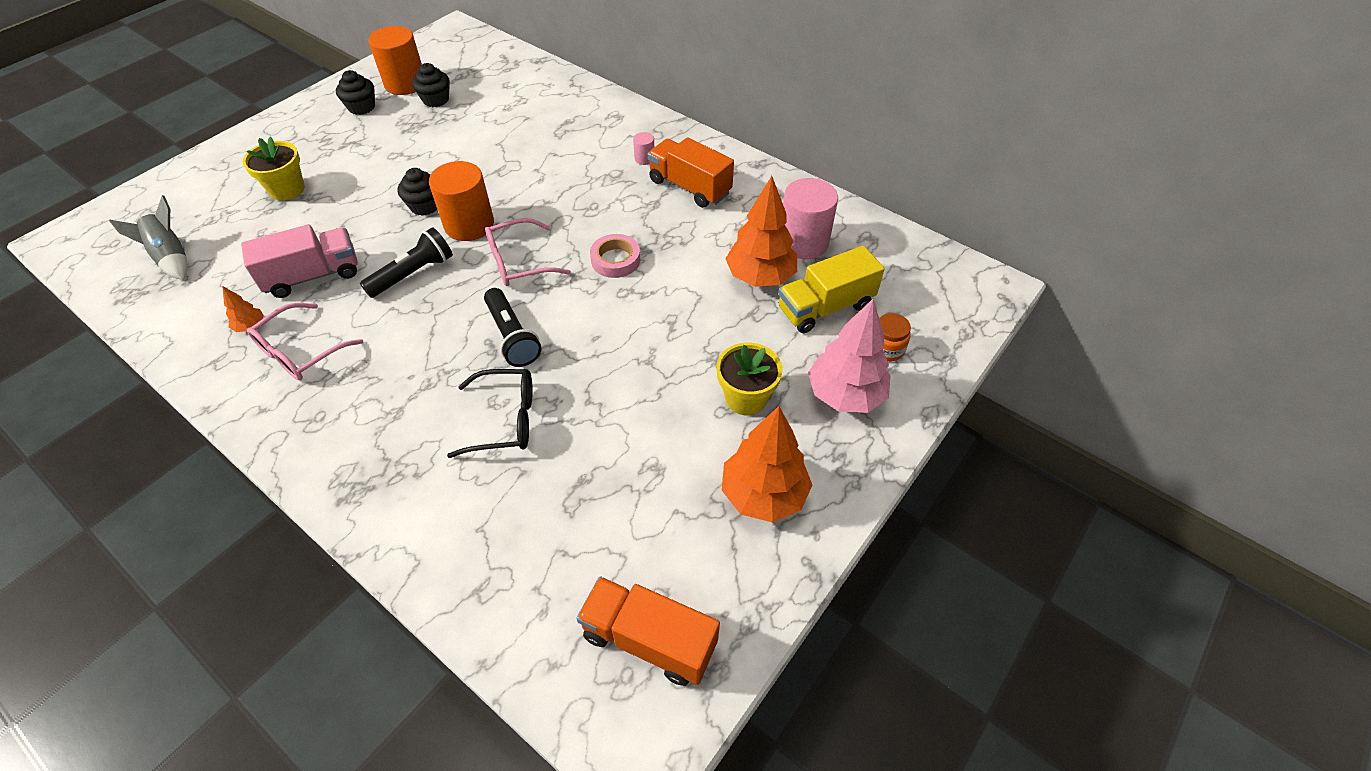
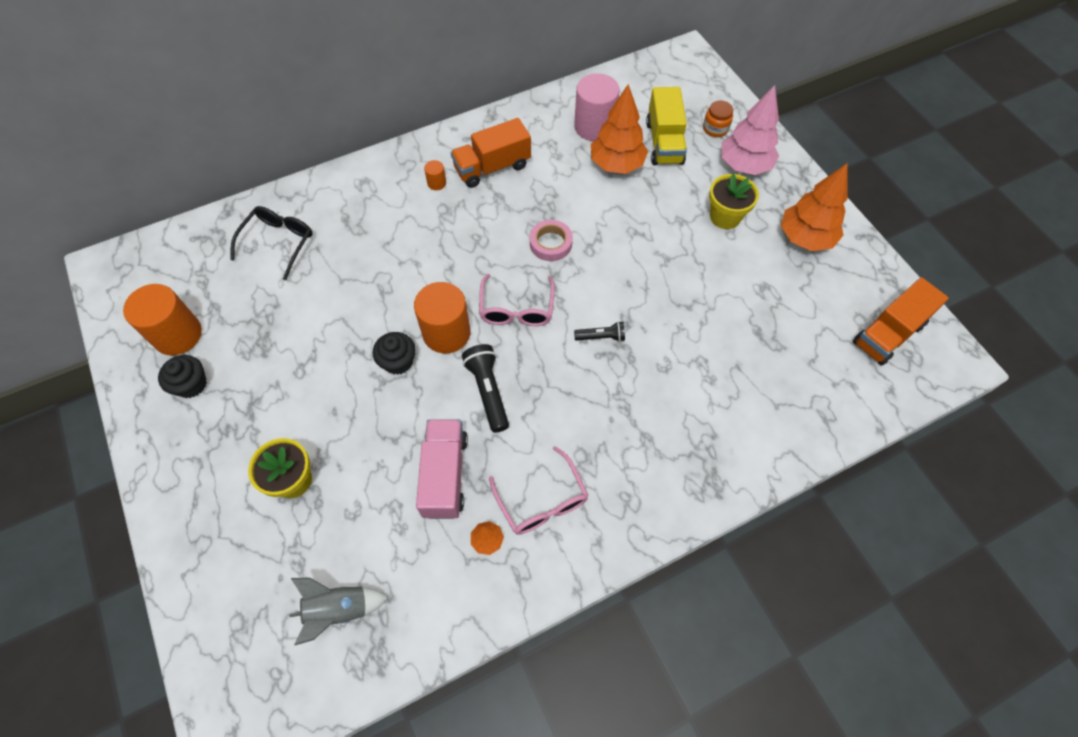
camera: 65 degrees left, 10 degrees up
(436, 100) = (229, 314): black cupcake -> none
(505, 420) = (685, 364): black glasses -> black glasses (278, 242)
(512, 337) = (601, 337): black flashlight -> black flashlight, size x0.61
(644, 158) = (436, 183): pink cylinder -> orange cylinder

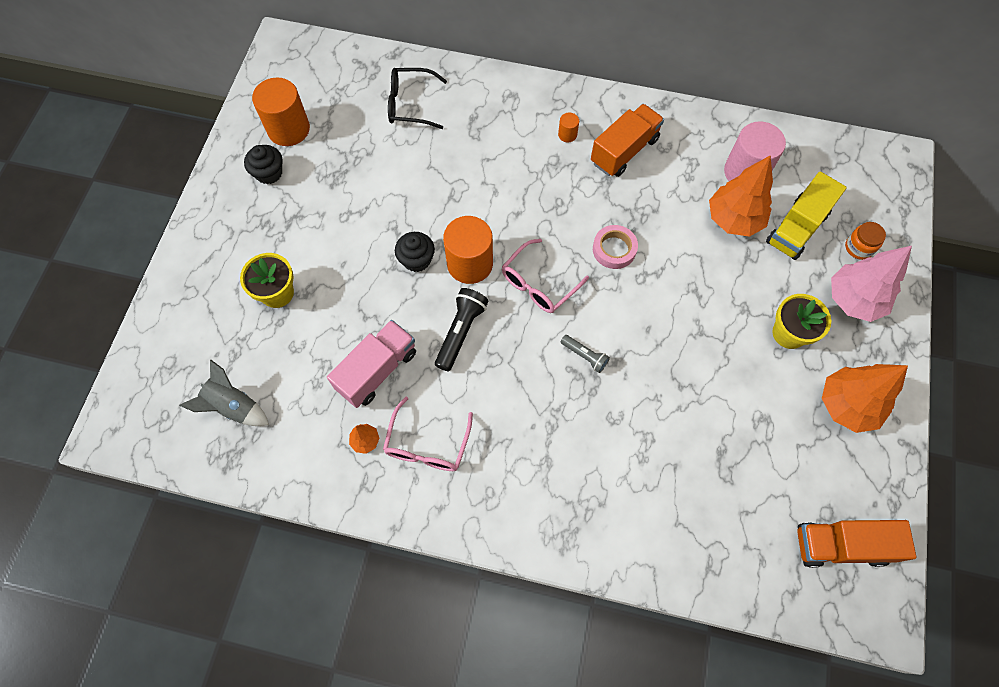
camera: 40 degrees right, 5 degrees up
(278, 242) = (410, 104): black glasses -> black glasses turned 150 degrees counterclockwise
(492, 167) = (624, 151): orange truck -> orange truck turned 120 degrees clockwise
(601, 337) = (585, 356): black flashlight -> grey flashlight

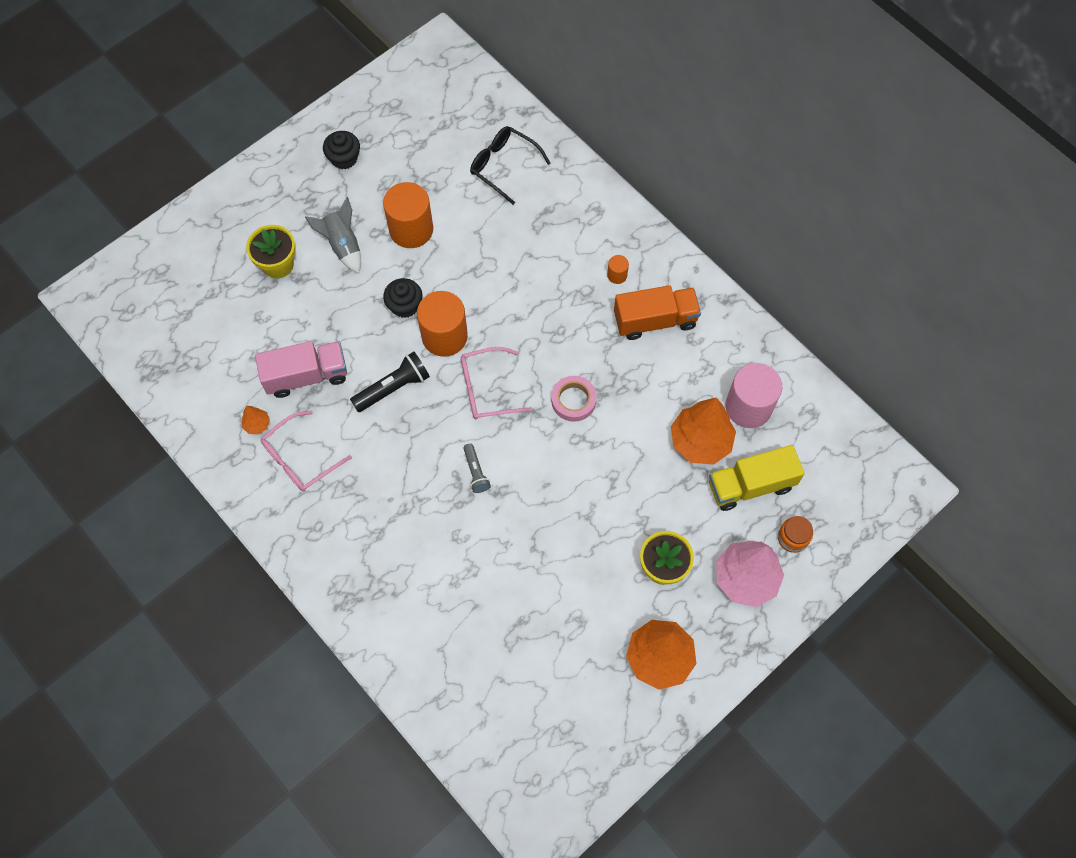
camera: 35 degrees right, 0 degrees up
(233, 406) = (182, 334): grey rocket -> grey rocket (343, 245)
(288, 129) = (387, 129): orange cylinder -> orange cylinder (411, 229)
(841, 545) = (555, 757): orange truck -> none

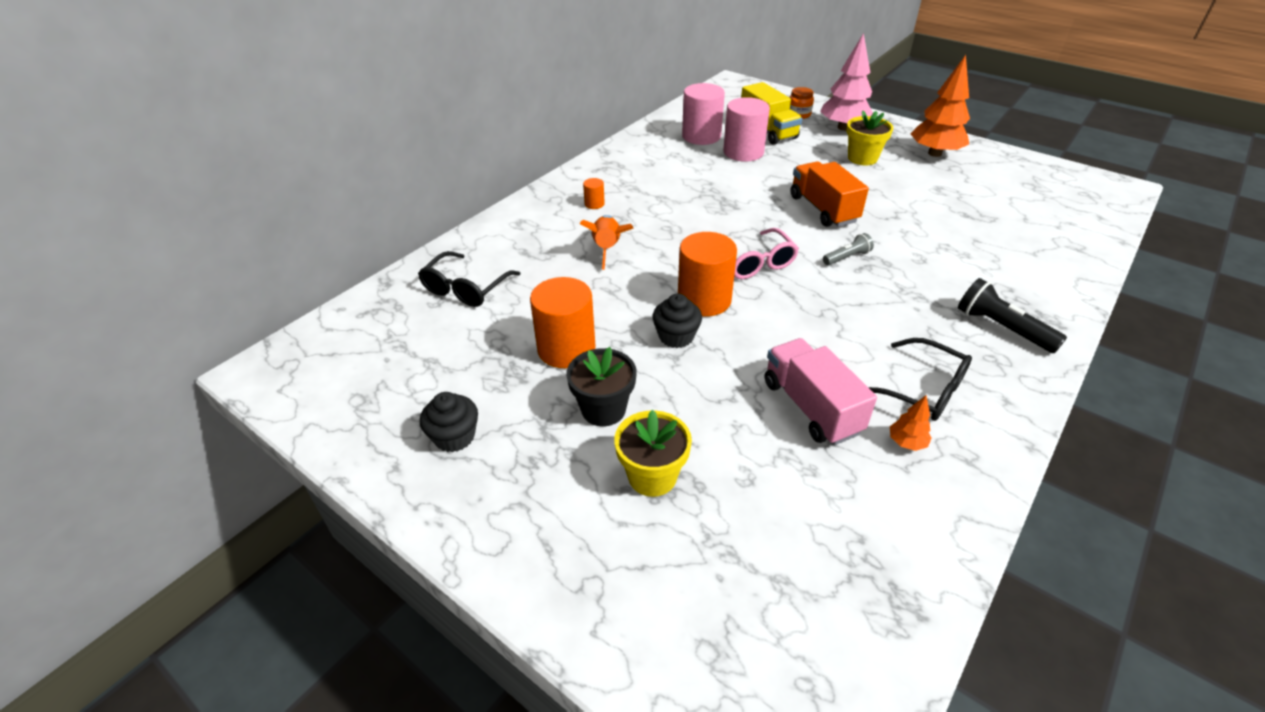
camera: 100 degrees left, 25 degrees down
(300, 459) = (923, 390): pink glasses -> black glasses
(343, 245) = (603, 409): grey rocket -> black flower pot
(393, 388) = (786, 328): black flashlight -> black flashlight (1001, 328)
(536, 275) = (607, 249): none -> orange rocket
(573, 400) = (738, 212): pink tape -> none
(655, 320) = (637, 181): orange truck -> orange truck (823, 209)
(700, 441) = (743, 152): orange tree -> pink cylinder

